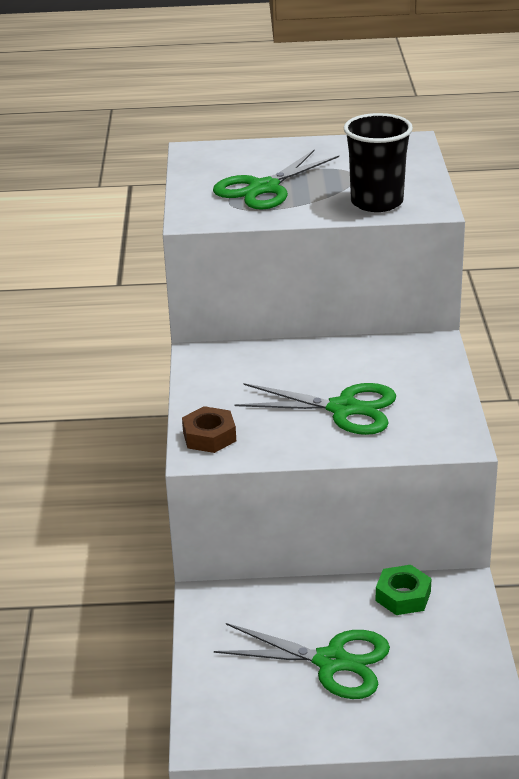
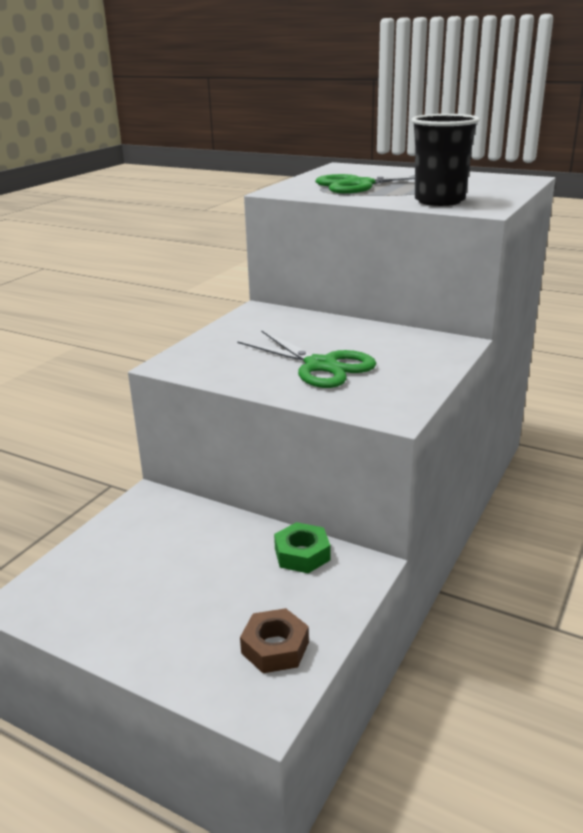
camera: 30 degrees right, 5 degrees down
(209, 436) = (192, 356): brown nut -> brown nut (275, 647)
(331, 661) = (184, 583): green scissors -> none

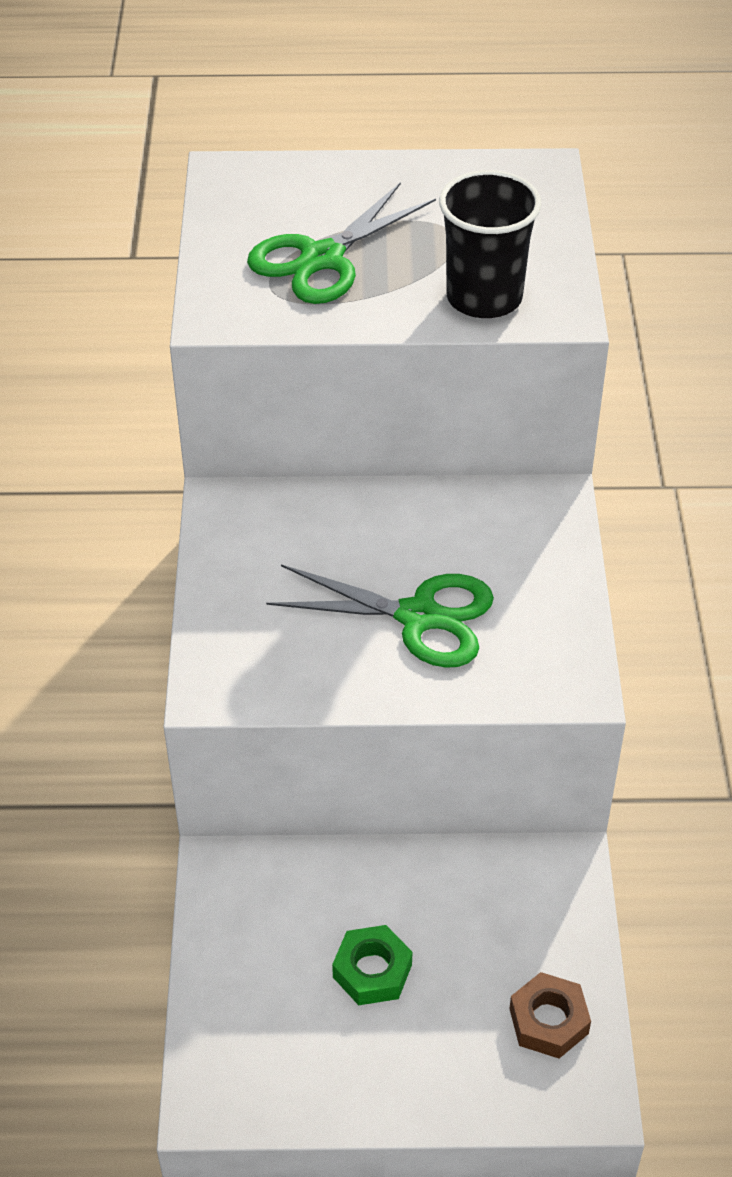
camera: 30 degrees left, 20 degrees up
(302, 554) = (485, 876): green nut -> green nut (372, 971)

